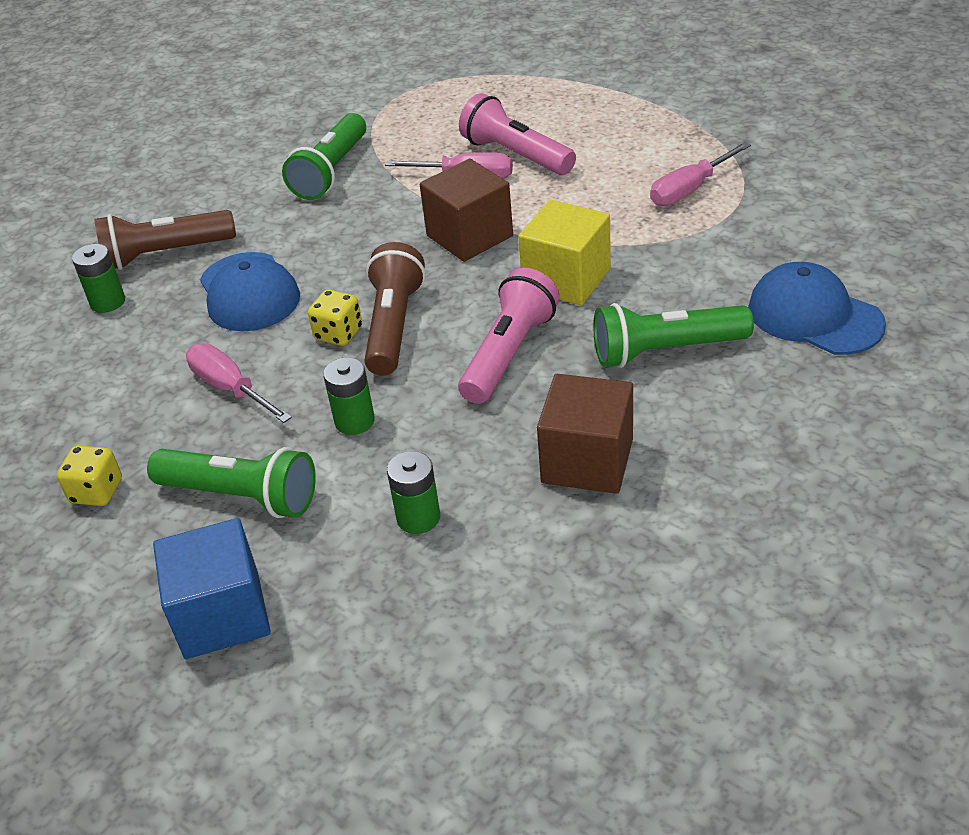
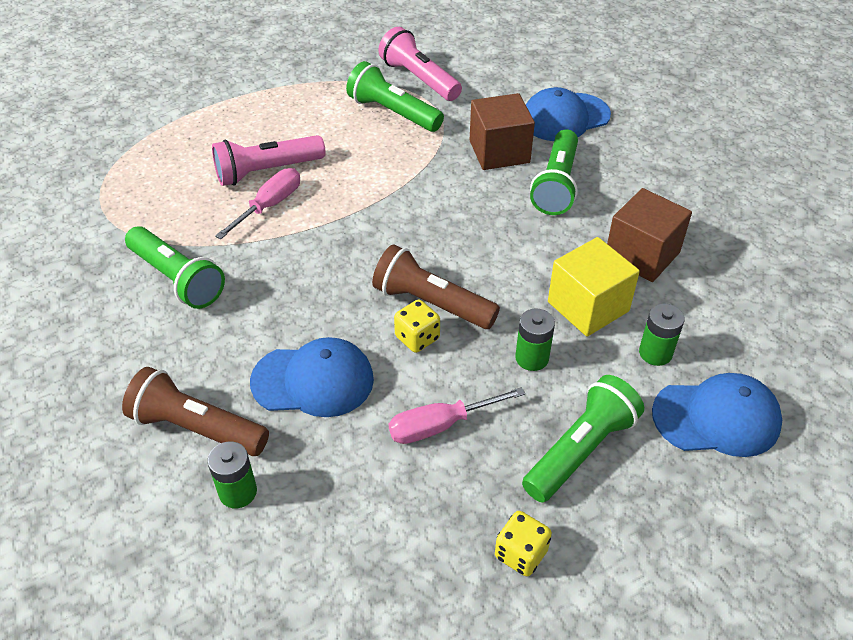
camera: 70 degrees left, 5 degrees up
(165, 254) = (197, 428): brown flashlight -> brown flashlight turned 105 degrees clockwise
(222, 614) = (706, 493): blue cube -> none
(340, 598) = (716, 418): none -> blue cap
(469, 236) = (351, 228): brown cube -> brown cube (499, 152)
(509, 353) = (509, 254): pink flashlight -> pink flashlight (419, 79)
(566, 279) = (446, 200): yellow cube -> yellow cube (588, 306)
(689, 190) = (393, 113): pink screwdriver -> green flashlight

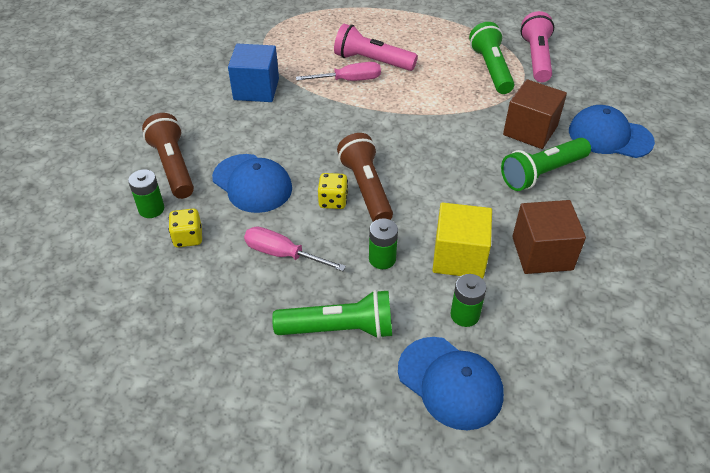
camera: 45 degrees right, 0 degrees up
(177, 279) = (256, 89): green flashlight -> blue cube
(521, 554) = (233, 351): yellow dice -> yellow dice (188, 238)

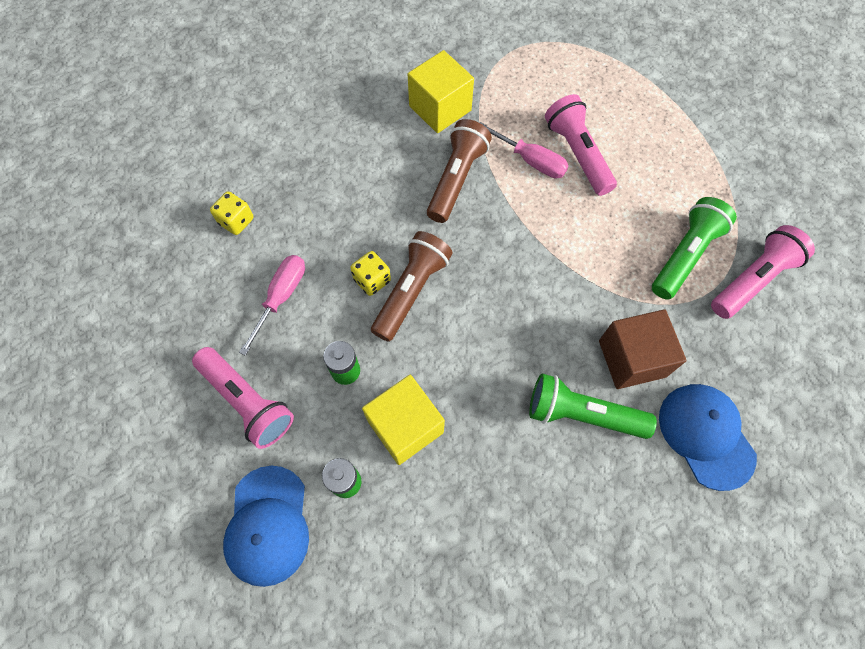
camera: 45 degrees right, 20 degrees up
(151, 209) = (240, 171): green battery -> none
(173, 166) = (295, 141): brown flashlight -> brown flashlight (456, 179)
(252, 183) = (332, 208): blue cap -> none
(256, 89) = (440, 108): blue cube -> yellow cube
(282, 254) = (281, 296): pink screwdriver -> pink screwdriver turned 45 degrees clockwise
(339, 329) = (247, 401): green flashlight -> pink flashlight
(542, 253) = (476, 491): brown cube -> none

